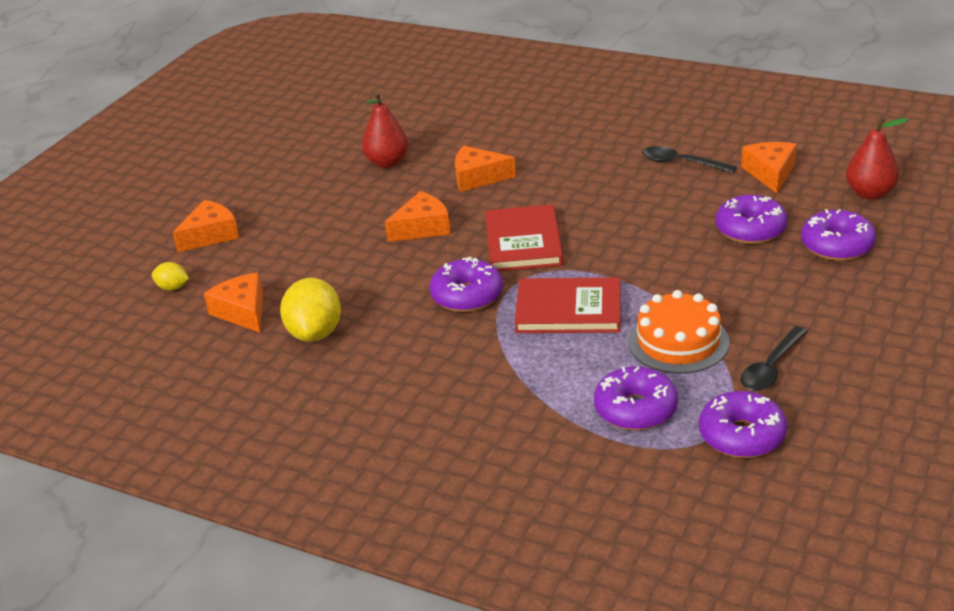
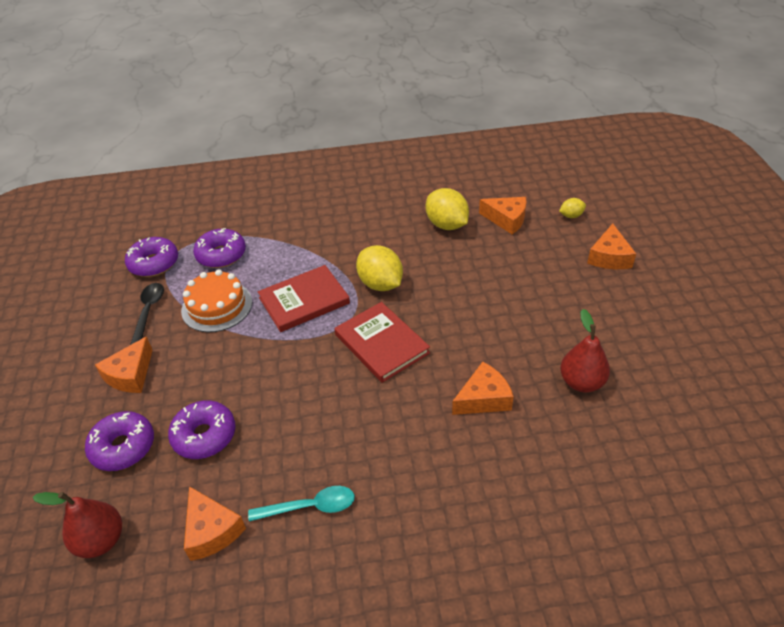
camera: 145 degrees right, 10 degrees up
(422, 228) = (470, 325): orange cheese -> orange cheese (130, 375)
(467, 296) = (380, 284): purple donut -> yellow lemon
(681, 163) = (310, 507): black spoon -> turquoise spoon

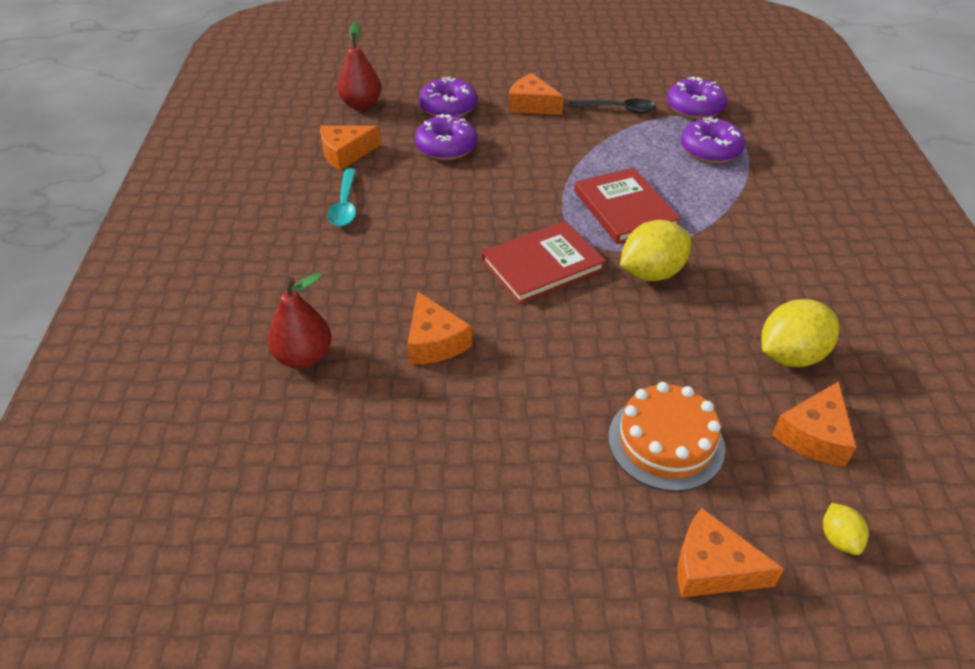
camera: 95 degrees right, 0 degrees up
(217, 306) = (621, 149): orange cake -> orange cake (666, 442)
(581, 382) = (433, 446): red pear -> red pear (304, 357)

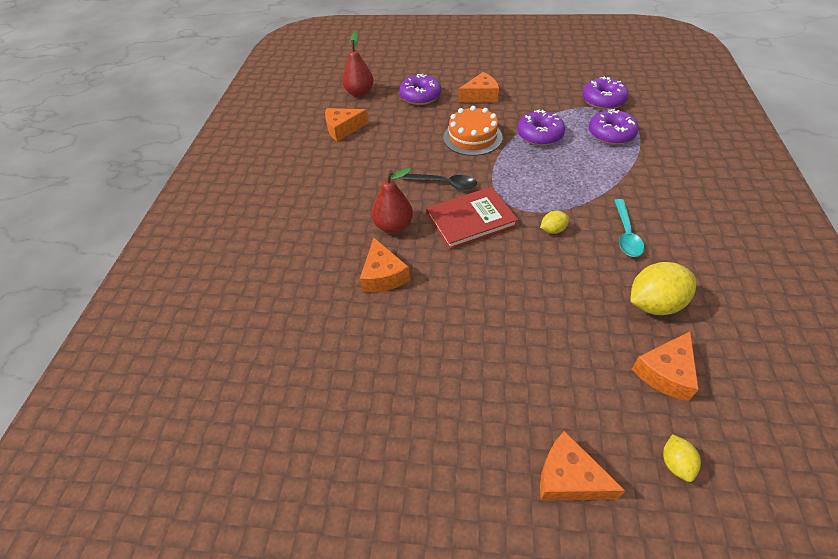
camera: 10 degrees right, 5 degrees up
(304, 357) = (289, 281): red pear -> red pear (393, 226)
(345, 205) = (336, 167): turquoise spoon -> turquoise spoon (626, 234)
(446, 147) = (414, 126): purple donut -> purple donut (539, 135)
(531, 105) = (481, 96): orange cheese -> orange cheese turned 120 degrees clockwise
(618, 109) = (544, 100): black spoon -> black spoon (445, 184)
(625, 209) = (539, 178): red book -> none
(651, 273) = (552, 230): yellow lemon -> yellow lemon, size x0.51
(666, 442) = (545, 368): orange cake -> orange cake (472, 137)

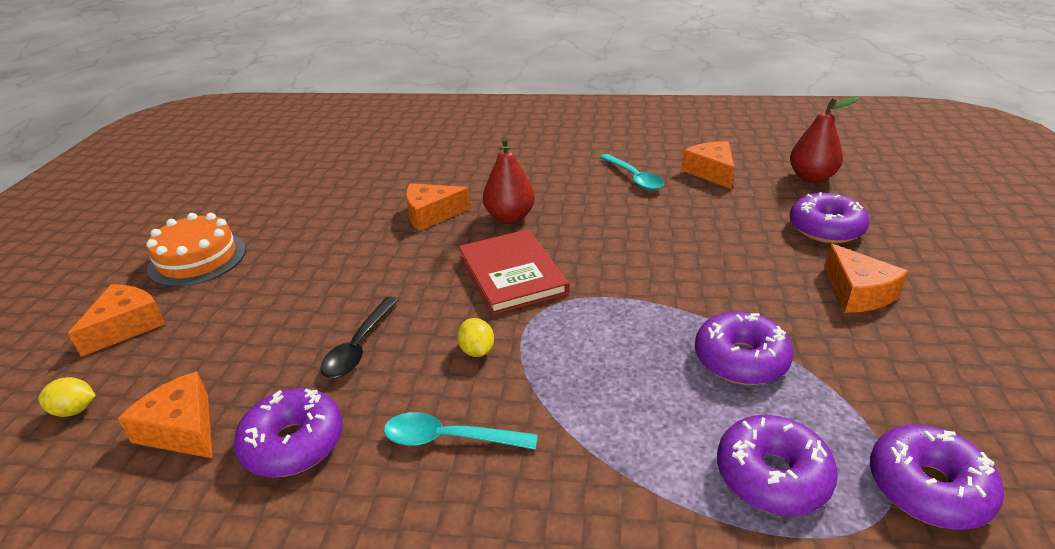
camera: 90 degrees right, 15 degrees down
(343, 163) = (634, 178): none -> turquoise spoon
(445, 184) = (592, 253): black spoon -> black spoon (359, 346)
(472, 137) = (715, 280): orange cake -> orange cake (197, 259)
(654, 304) = (293, 443): yellow lemon -> purple donut

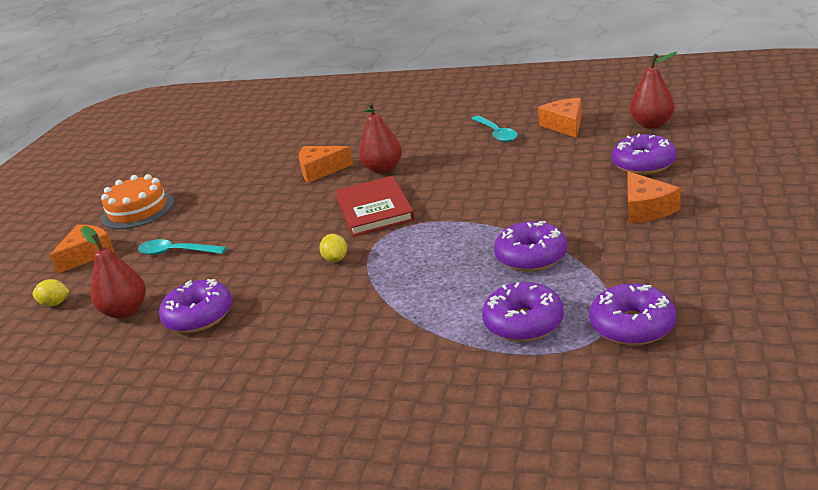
camera: 10 degrees right, 5 degrees down
(182, 429) = (125, 311): orange cheese -> red pear
(359, 346) = (251, 260): black spoon -> none
(449, 439) = (304, 310): turquoise spoon -> turquoise spoon (176, 252)

